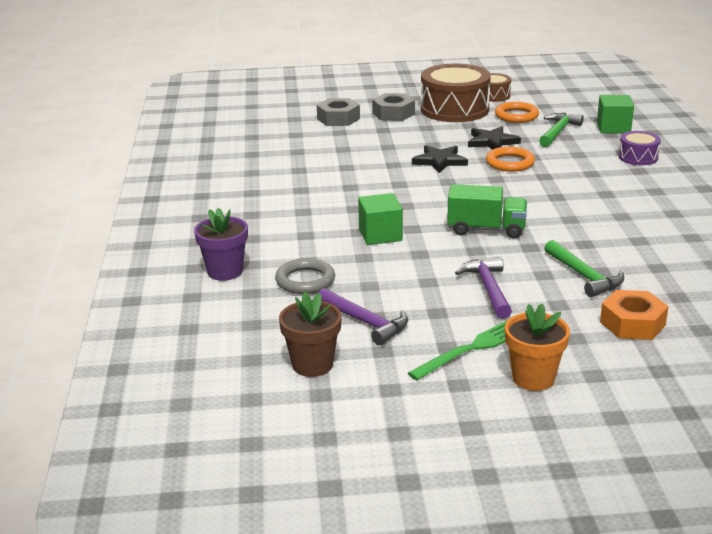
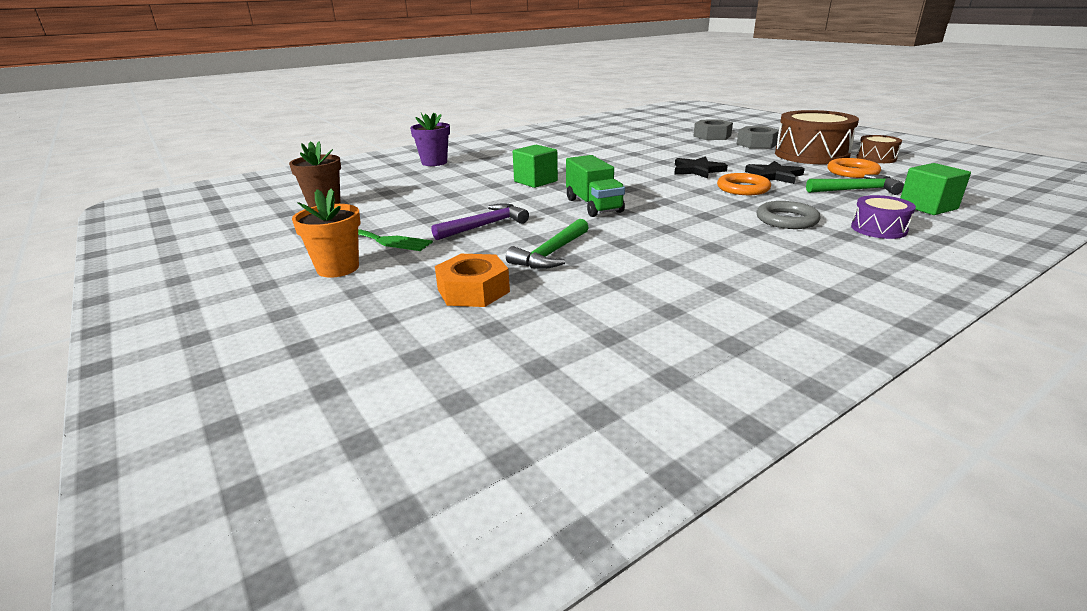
camera: 60 degrees right, 0 degrees up
(305, 280) = (441, 179): grey ring -> grey ring (786, 219)
(366, 322) = (394, 204): purple hammer -> none

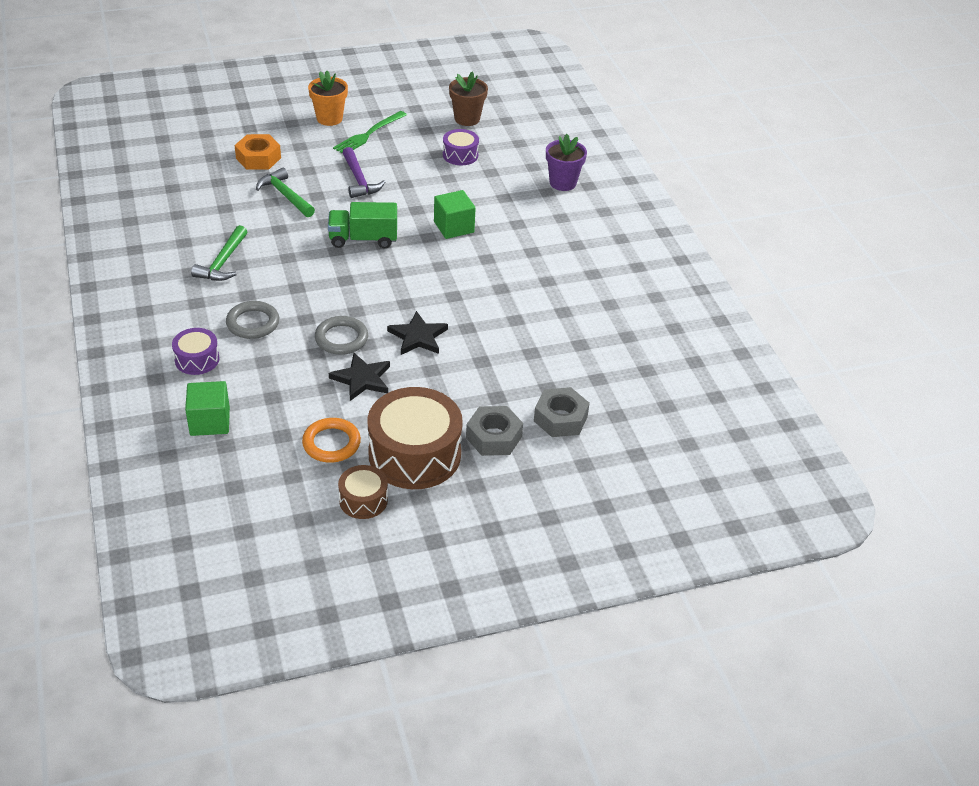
camera: 105 degrees right, 15 degrees up
(404, 196) = (460, 155): none -> purple drum
(743, 188) = (341, 338): orange ring -> grey ring
(856, 190) = (281, 407): green hammer -> green hammer (223, 262)

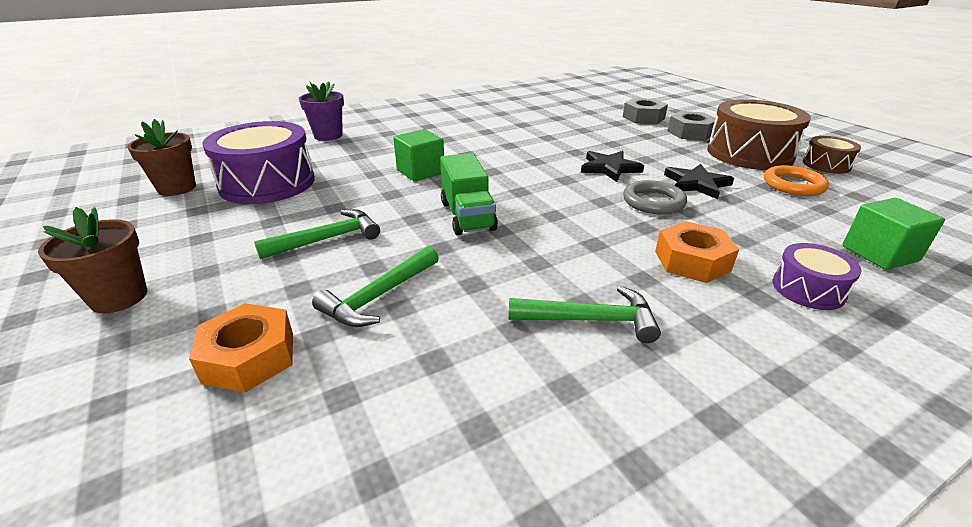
camera: 100 degrees left, 10 degrees down
(253, 323) = (692, 261): grey ring -> orange nut
(329, 118) = (119, 297): orange flower pot -> brown flower pot
(359, 180) = (327, 239): purple hammer -> green hammer
(368, 134) = (193, 251): green fork -> none
(460, 155) = (267, 183): purple drum -> purple drum, size x1.98

